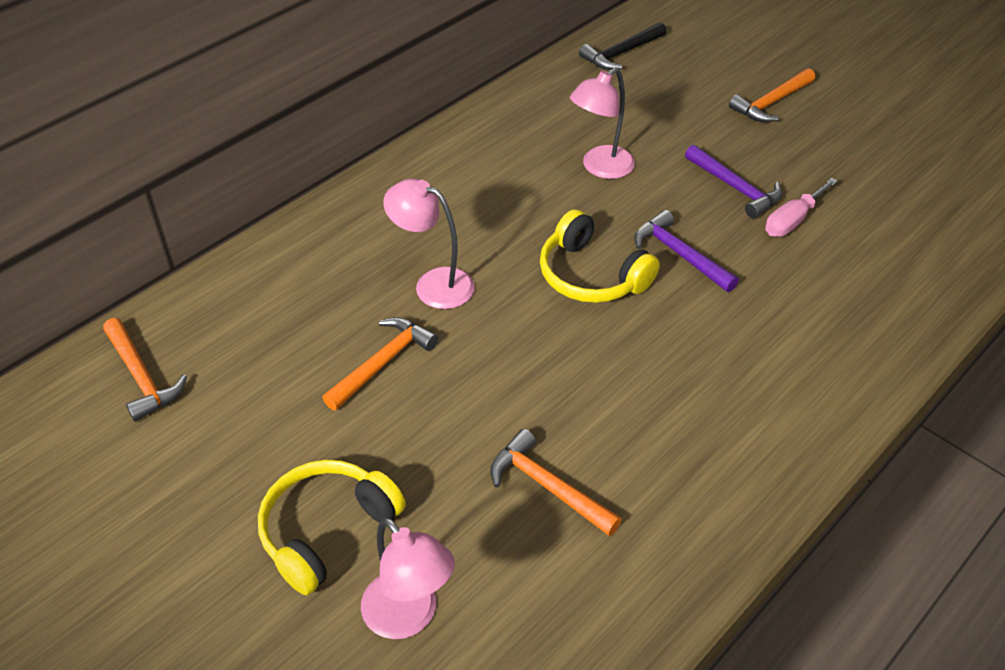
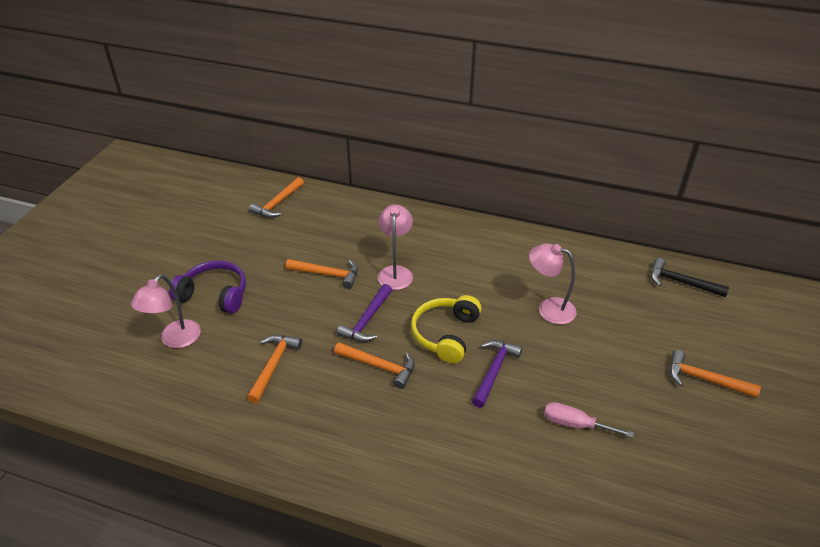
camera: 65 degrees right, 5 degrees down
(327, 530) = (214, 294): yellow headphones -> purple headphones
(614, 362) = (379, 366): none -> orange hammer
(735, 188) = (585, 383): purple hammer -> purple hammer (367, 320)

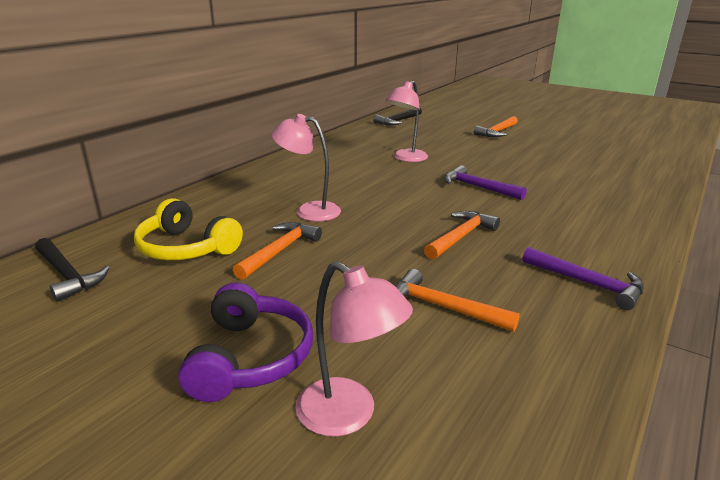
camera: 75 degrees left, 15 degrees down
(214, 294) = (250, 357): purple headphones -> purple headphones turned 150 degrees clockwise
(278, 203) = (67, 275): orange hammer -> black hammer
(367, 320) = (383, 235): purple hammer -> purple hammer (588, 283)
(446, 334) = (422, 199): yellow headphones -> yellow headphones (186, 248)
(575, 424) = (541, 170): pink screwdriver -> none

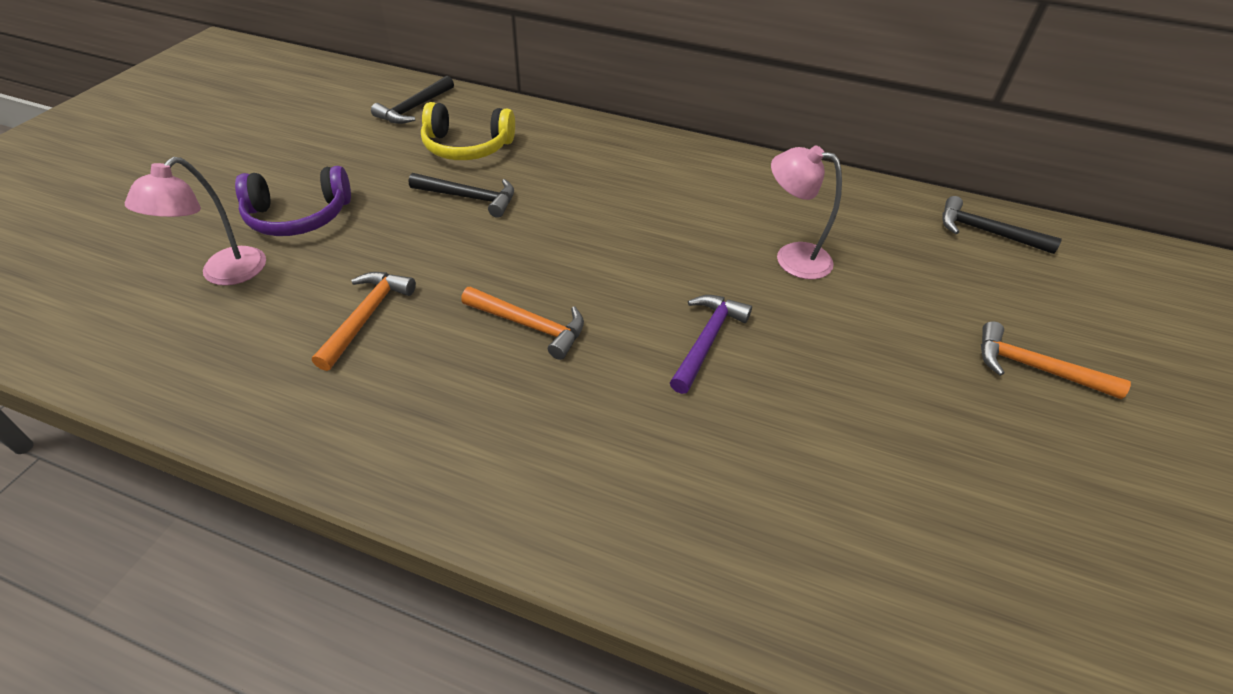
camera: 75 degrees right, 20 degrees up
(186, 248) = (467, 147): yellow headphones -> yellow headphones turned 105 degrees counterclockwise
(279, 251) = (470, 198): orange hammer -> black hammer
(309, 211) = (569, 199): pink lamp -> none
(588, 283) = (421, 445): purple hammer -> none

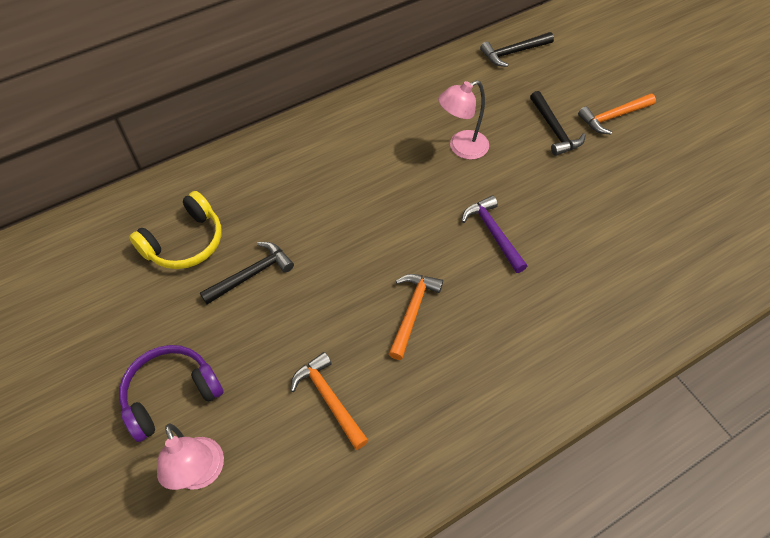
camera: 50 degrees left, 10 degrees up
(299, 216) = (171, 394): purple headphones -> purple headphones turned 150 degrees counterclockwise
(414, 108) = (92, 248): black hammer -> black hammer (554, 130)
(530, 325) = (412, 311): orange hammer -> orange hammer turned 45 degrees counterclockwise

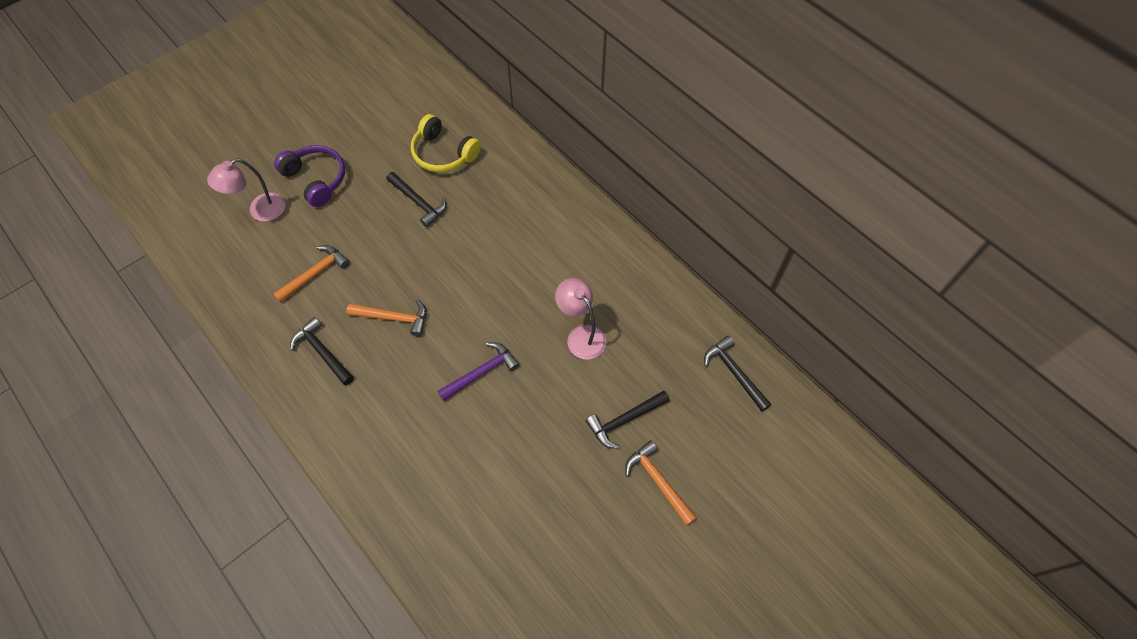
camera: 80 degrees right, 5 degrees up
(447, 393) = (322, 352): none -> black hammer

